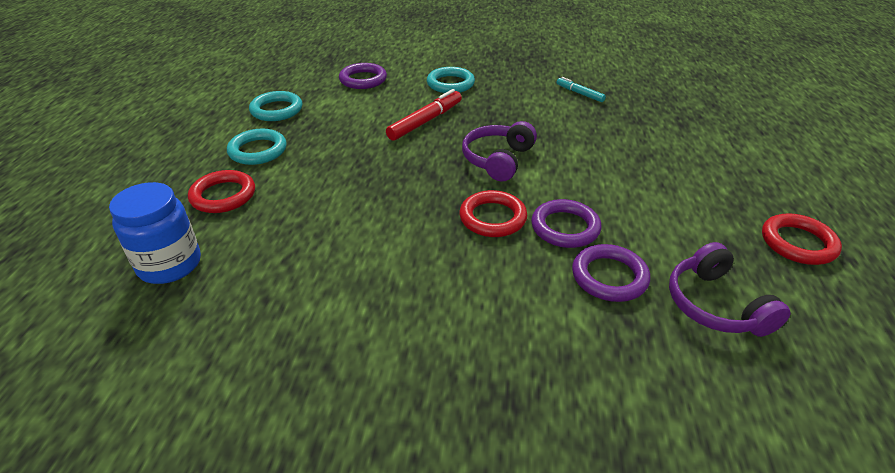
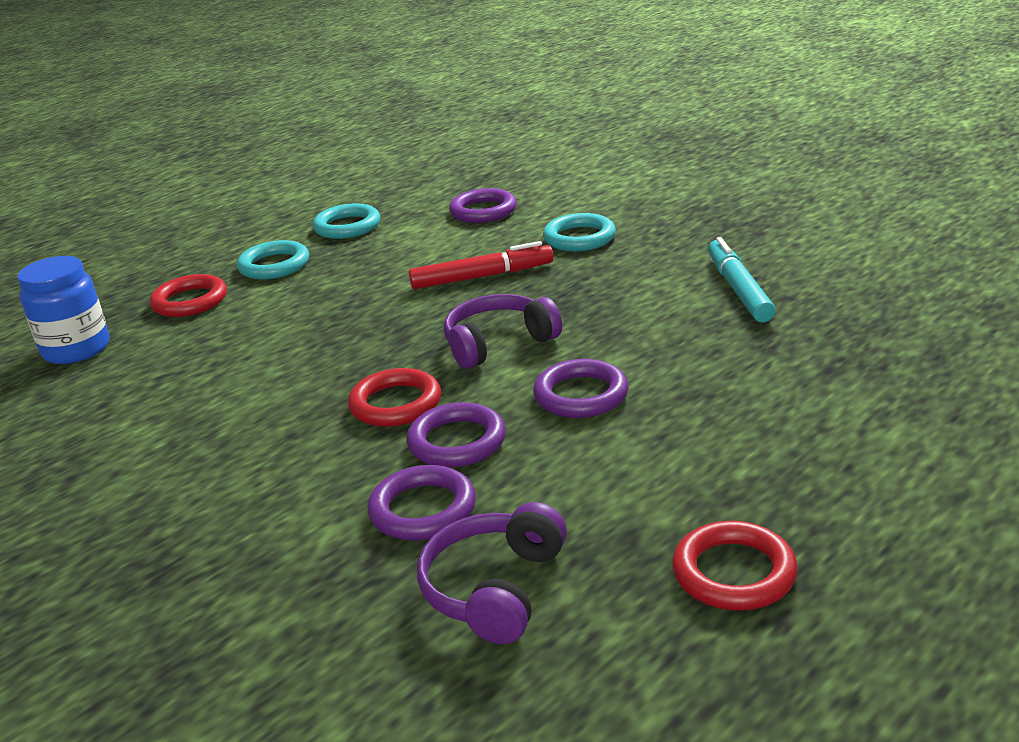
camera: 40 degrees right, 10 degrees down
(579, 93) = (738, 289): turquoise marker -> turquoise marker, size x1.70
(589, 176) = (581, 395): none -> purple ring

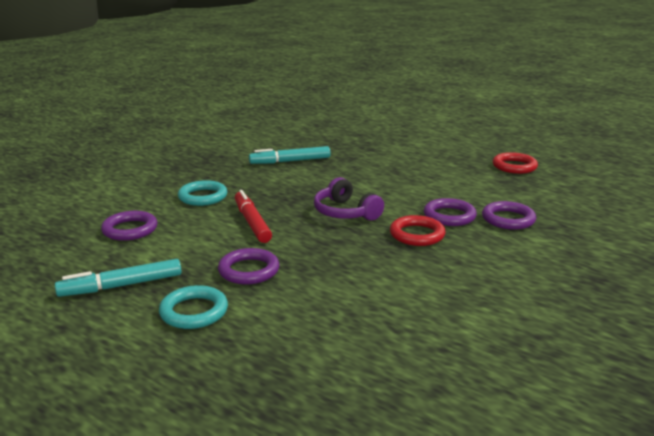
camera: 100 degrees left, 5 degrees down
(76, 349) = (351, 395): blue jar -> none
(190, 301) = (258, 346): red ring -> none
(347, 226) = (121, 286): turquoise ring -> turquoise marker
(495, 588) = (550, 202): purple headphones -> none
(581, 395) = (399, 191): purple ring -> purple ring (249, 270)

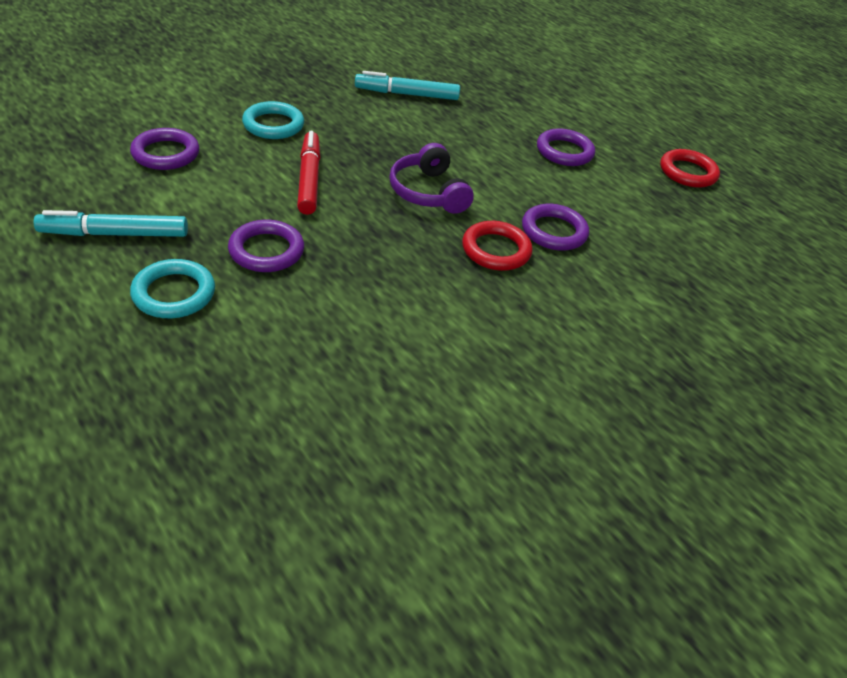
camera: 10 degrees right, 20 degrees up
(508, 219) = (626, 256): purple ring -> purple ring (564, 152)

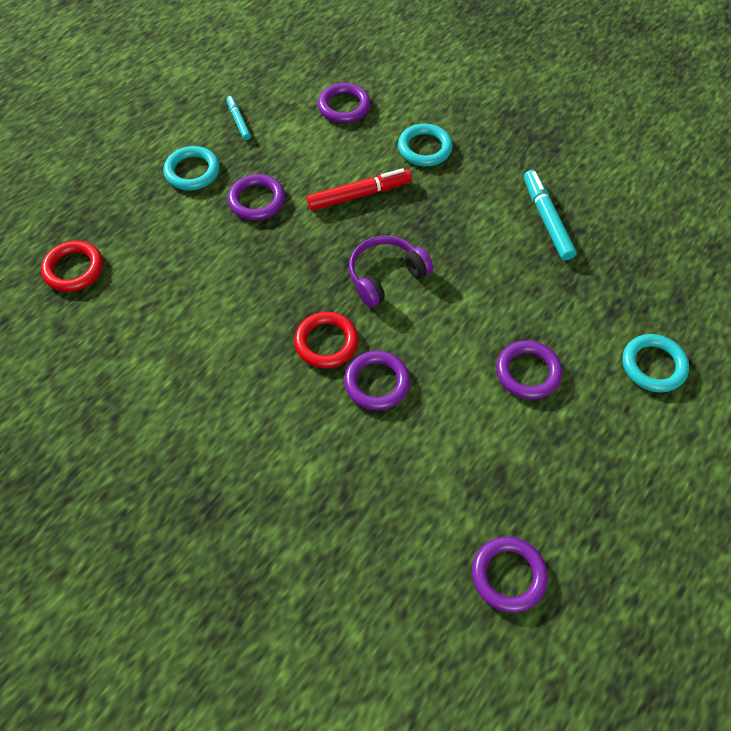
camera: 80 degrees right, 15 degrees up
(115, 234) = (238, 121): turquoise marker -> turquoise marker, size x0.59
(573, 99) = (653, 365): none -> turquoise ring
(687, 172) = (565, 503): red ring -> red ring (74, 269)
(748, 216) = (508, 575): none -> purple ring

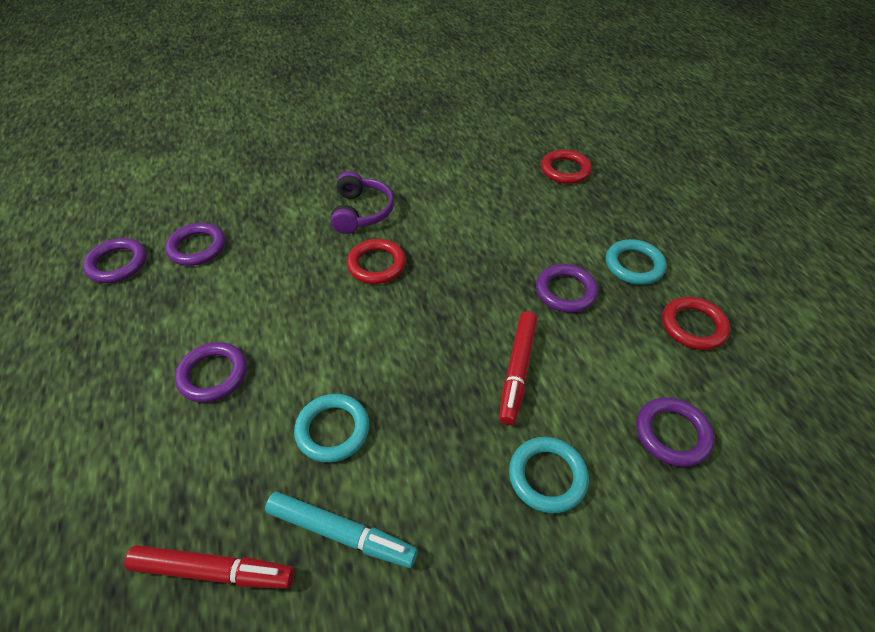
camera: 125 degrees right, 10 degrees down
(238, 121) = (693, 326): turquoise marker -> red ring
(377, 383) = (313, 274): purple ring -> purple ring (197, 247)
(386, 276) = (402, 335): purple headphones -> purple headphones (361, 212)
(622, 262) = (213, 571): none -> red marker
(653, 365) = (99, 485): turquoise ring -> turquoise ring (333, 430)

